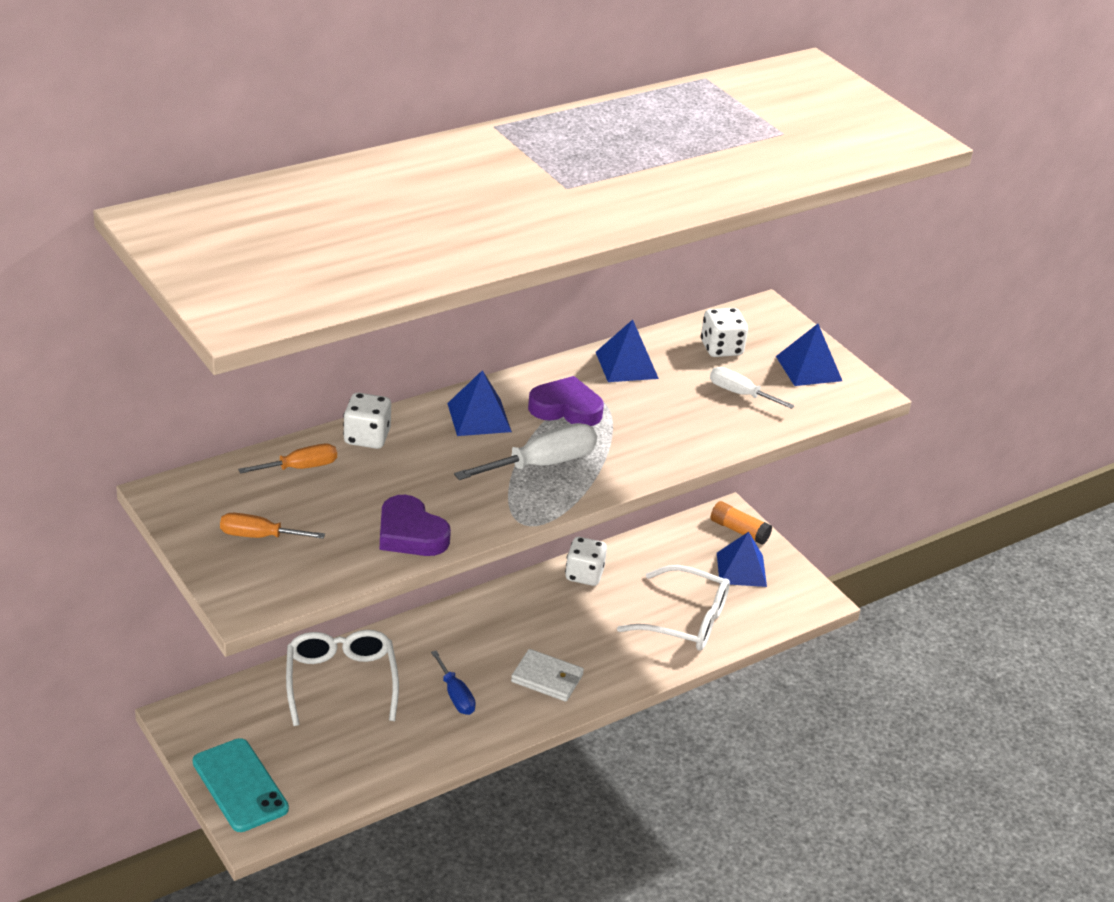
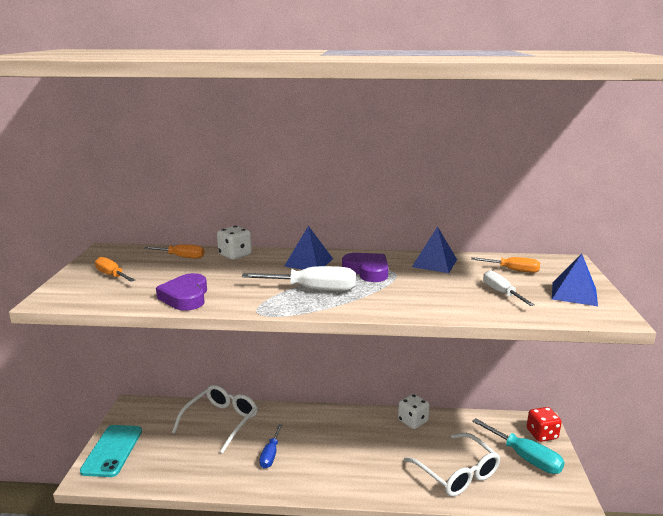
camera: 40 degrees right, 15 degrees down
(547, 678) = (333, 469): white wallet -> none
(721, 348) = (513, 270): white dice -> orange screwdriver
(739, 530) = (542, 434): orange glue stick -> red dice
(741, 569) = (525, 458): blue pyramid -> turquoise screwdriver

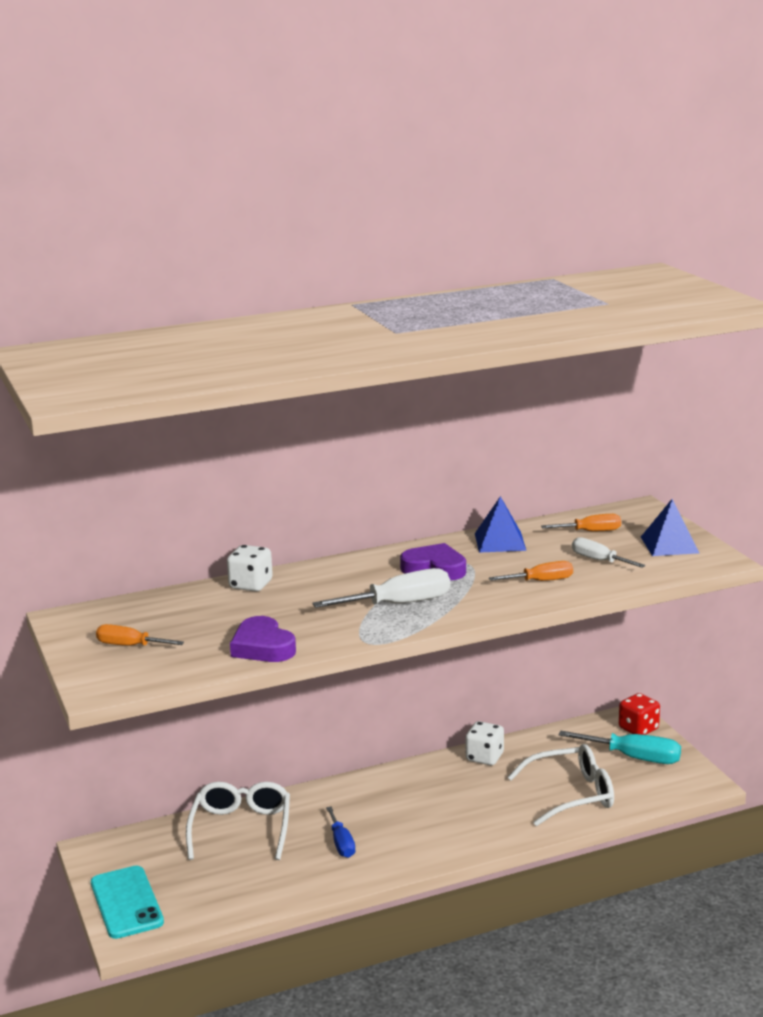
camera: 25 degrees left, 0 degrees up
(182, 257) = (185, 603): orange screwdriver -> orange screwdriver (541, 581)
(309, 262) = (354, 573): blue pyramid -> none
(457, 473) = (571, 795): white glasses -> white glasses turned 45 degrees counterclockwise

